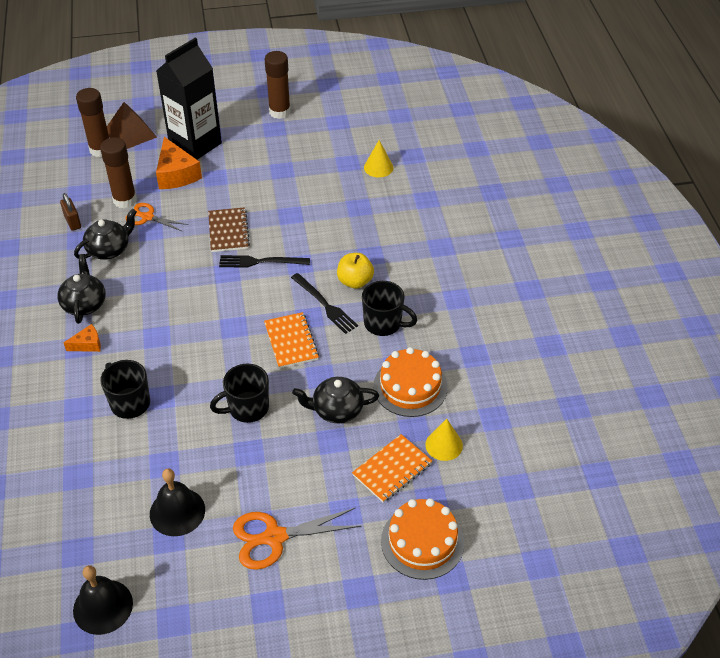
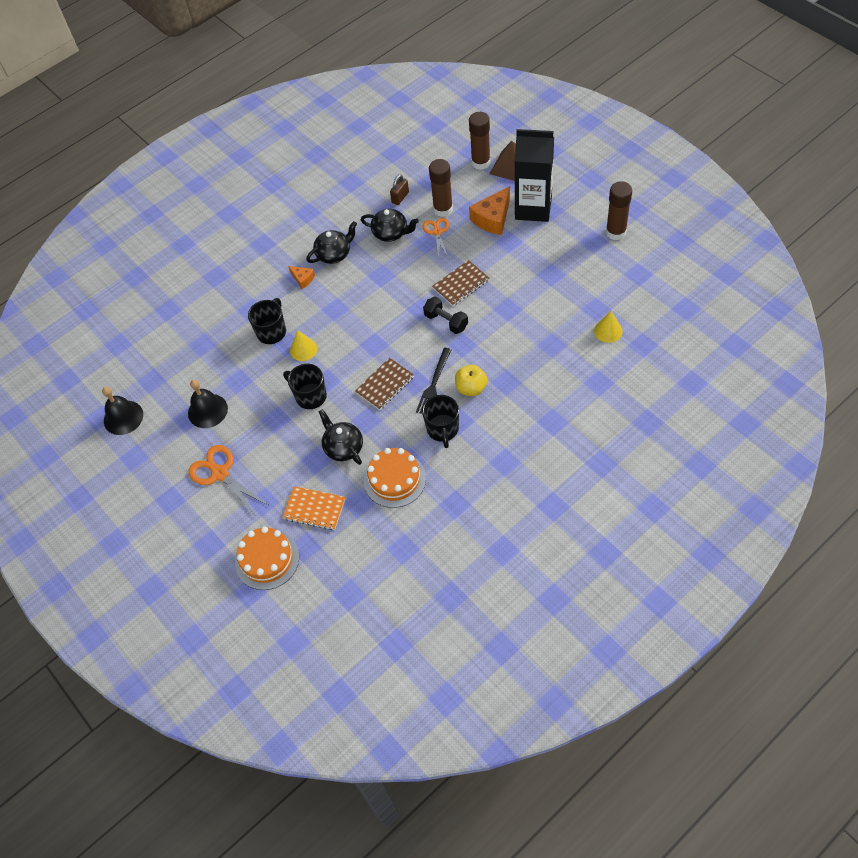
camera: 65 degrees right, 10 degrees up
(261, 262) = (446, 321): black fork -> black dumbbell
(291, 341) = (385, 385): orange notebook -> brown notebook
(444, 445) = (356, 529): yellow cone -> yellow cone (303, 349)

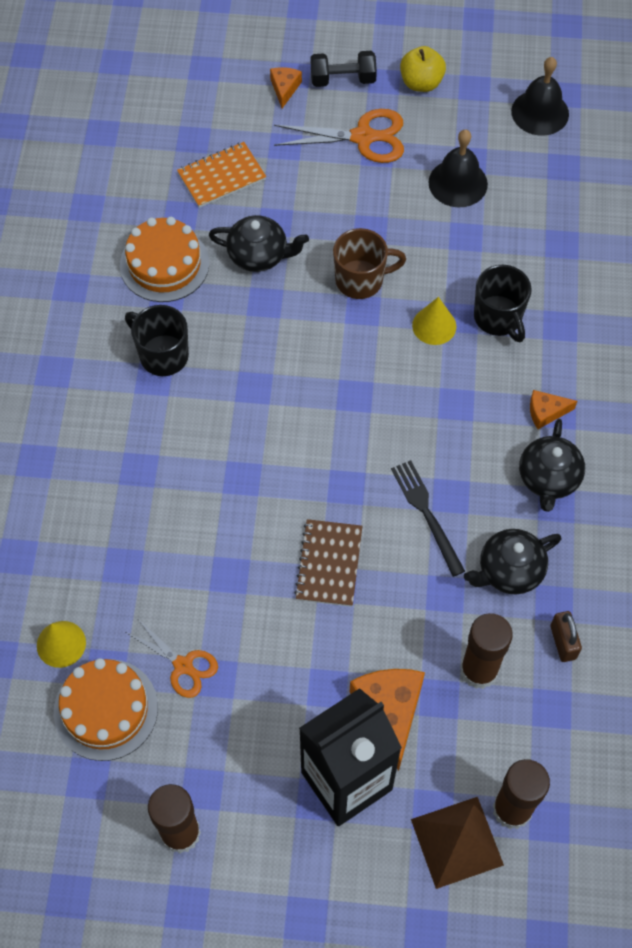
camera: 130 degrees right, 5 degrees up
(224, 539) = (284, 89): none -> orange cheese
(267, 559) = (219, 103): orange cake -> orange cake (106, 709)
(310, 396) = (361, 280): black mug -> brown mug
(385, 385) = (287, 356): brown notebook -> none
(434, 383) = (228, 401): black fork -> black fork (427, 514)
(437, 232) = (446, 623): orange scissors -> orange scissors (183, 665)
(446, 321) = (294, 494): black dumbbell -> black dumbbell (343, 79)
(471, 388) = (176, 429): yellow apple -> yellow apple (421, 83)

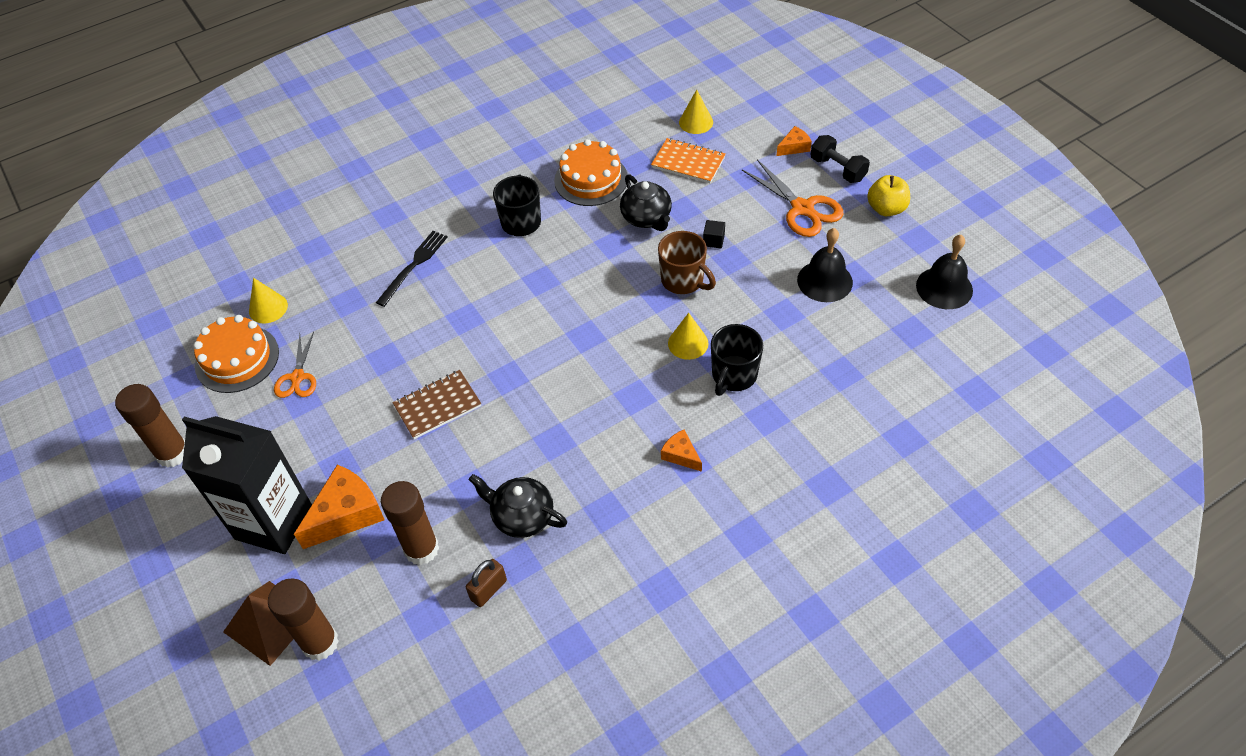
camera: 55 degrees right, 10 degrees down
(175, 134) = (696, 122): none -> yellow cone
(336, 226) = (713, 240): none -> black cube
(427, 514) = (526, 436): black fork -> black fork (413, 266)
(548, 478) = (624, 492): black teapot -> none

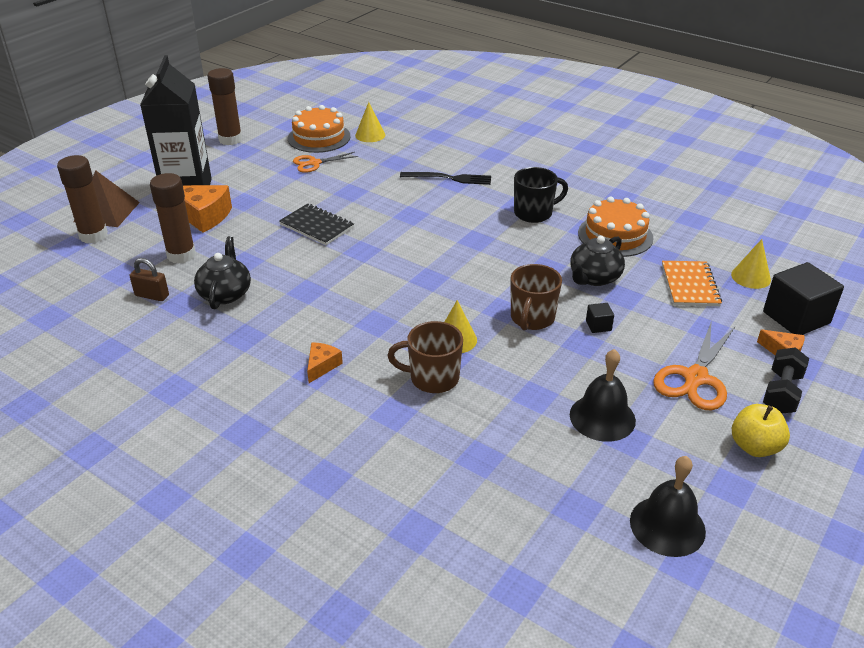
camera: 65 degrees right, 15 degrees down
(437, 406) = (316, 226): brown notebook -> black notebook
(733, 376) = (432, 378): black mug -> brown mug
(758, 121) = (796, 317): none -> black cube

